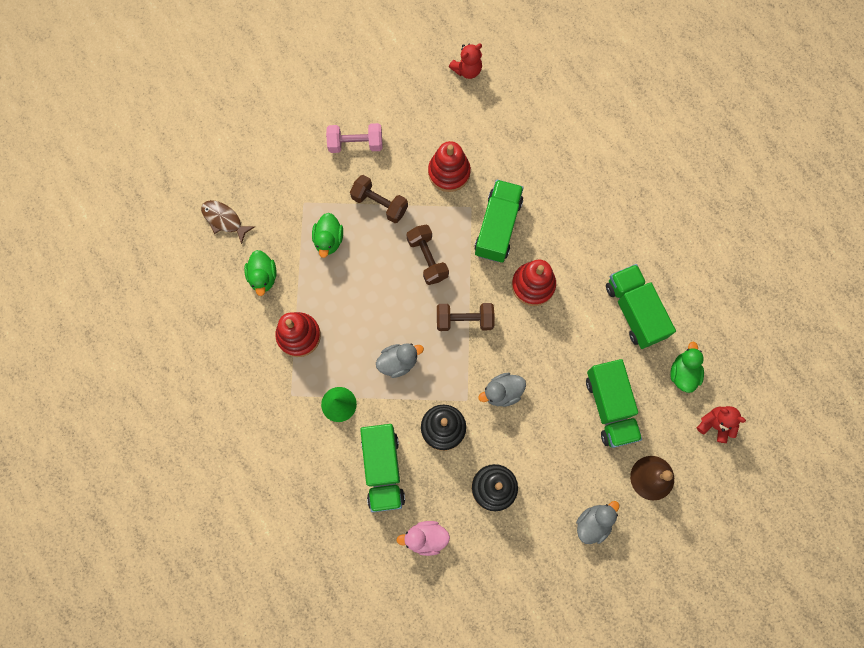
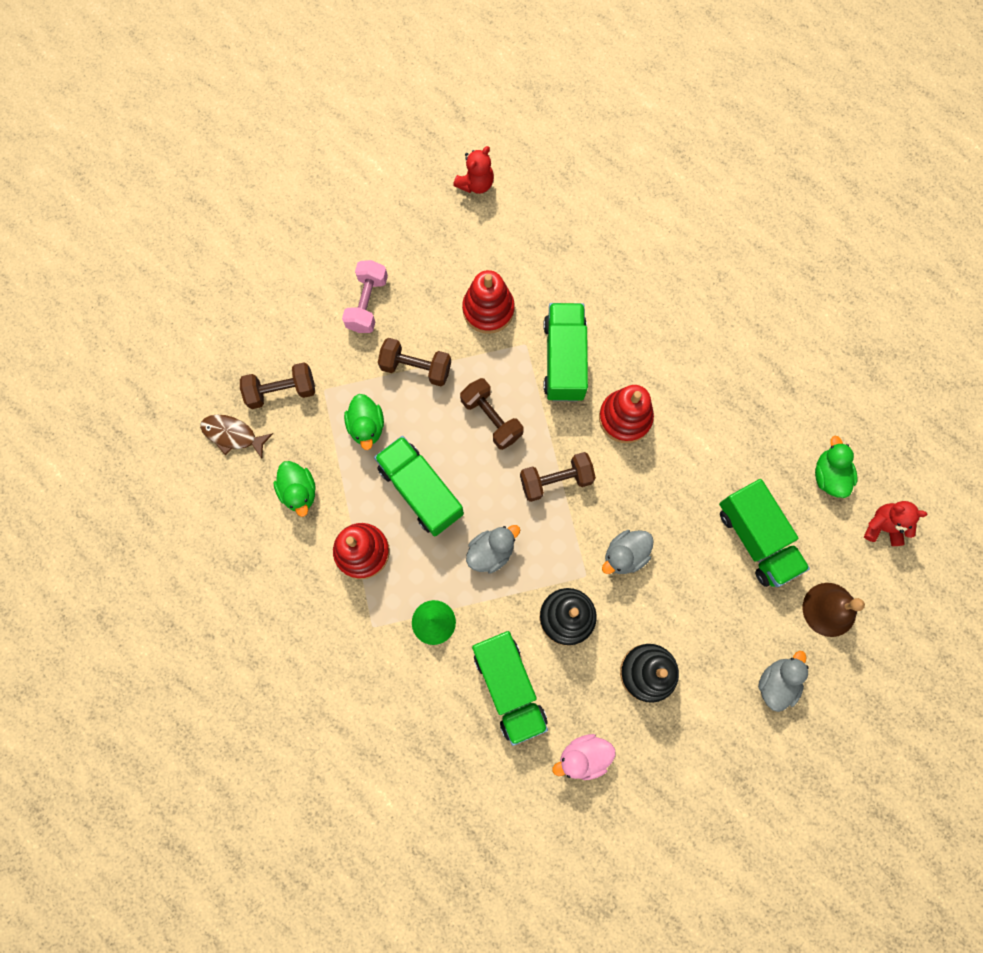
camera: 15 degrees left, 0 degrees up
(270, 195) = (281, 391): none -> brown dumbbell
(355, 144) = (367, 303): pink dumbbell -> pink dumbbell turned 60 degrees counterclockwise
(634, 311) = (752, 417): green truck -> green truck (421, 491)

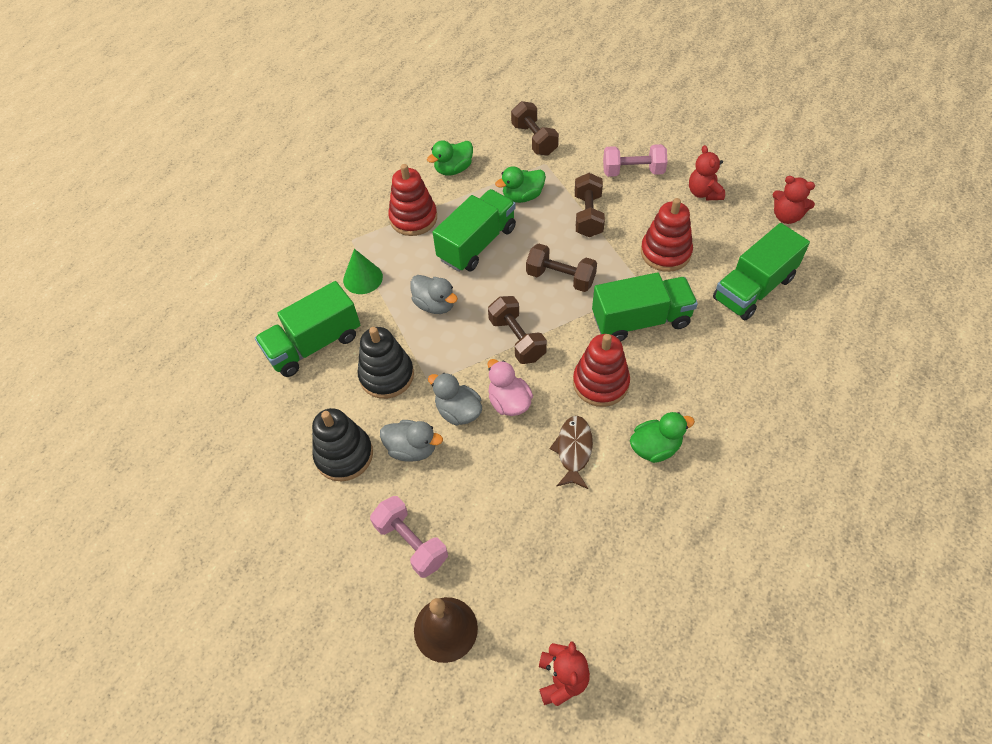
camera: 80 degrees right, 20 degrees down
(233, 435) = (488, 122): brown fish -> brown fish (573, 450)
(420, 246) = (704, 193): none -> red teddy bear
(491, 418) = (560, 278): brown dumbbell -> brown dumbbell turned 75 degrees clockwise
(583, 756) = (257, 416): pink duck -> pink duck (509, 402)
(749, 624) = (411, 543): none -> pink dumbbell
(756, 538) = (508, 533): green truck -> green truck (753, 288)
(776, 682) = (352, 584): grey duck -> grey duck (412, 449)
(829, 475) = (606, 601): green duck -> green duck (655, 447)

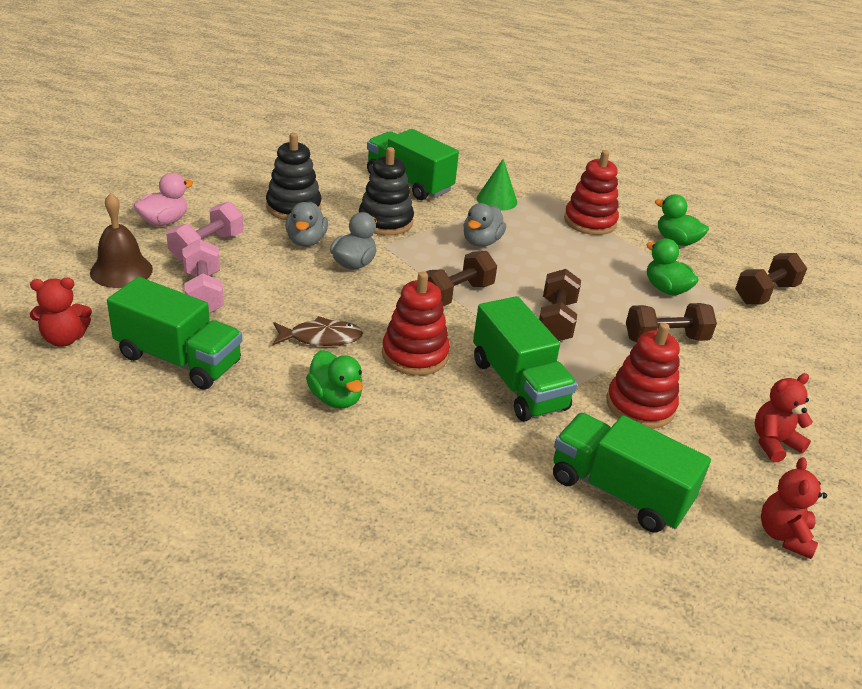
camera: 70 degrees right, 20 degrees down
(477, 244) = (576, 262): green truck -> green truck (178, 359)
(509, 402) = (373, 293): pink duck -> pink duck (164, 221)
(633, 171) = (768, 375): pink dumbbell -> pink dumbbell (203, 293)

